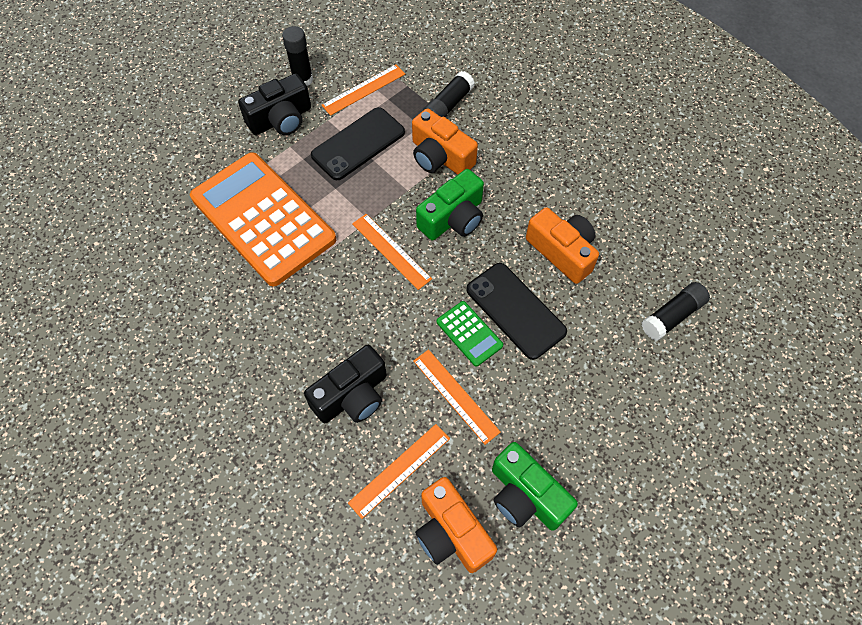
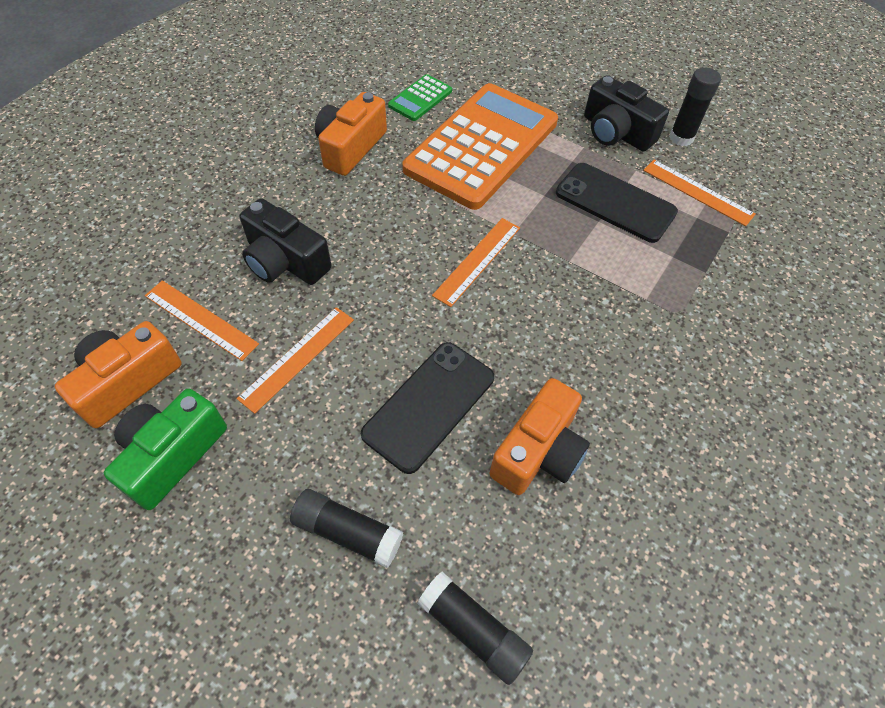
camera: 75 degrees right, 5 degrees down
(440, 156) = (634, 284): orange camera -> orange camera (350, 147)
(448, 105) = (721, 279): black glue stick -> black glue stick (348, 532)
(453, 218) = (546, 314): green camera -> none
(469, 333) = (384, 358): green calculator -> green calculator (420, 98)

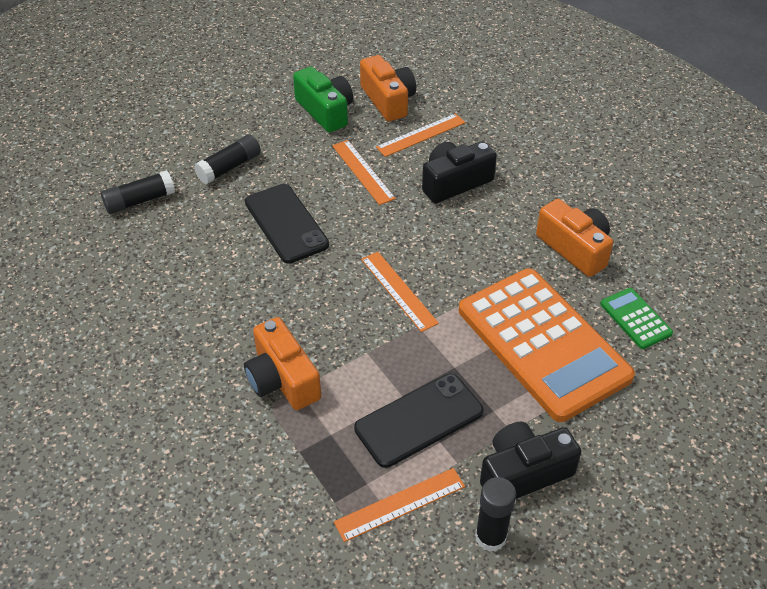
camera: 115 degrees right, 10 degrees down
(538, 451) = (216, 266): orange camera -> orange camera (282, 379)

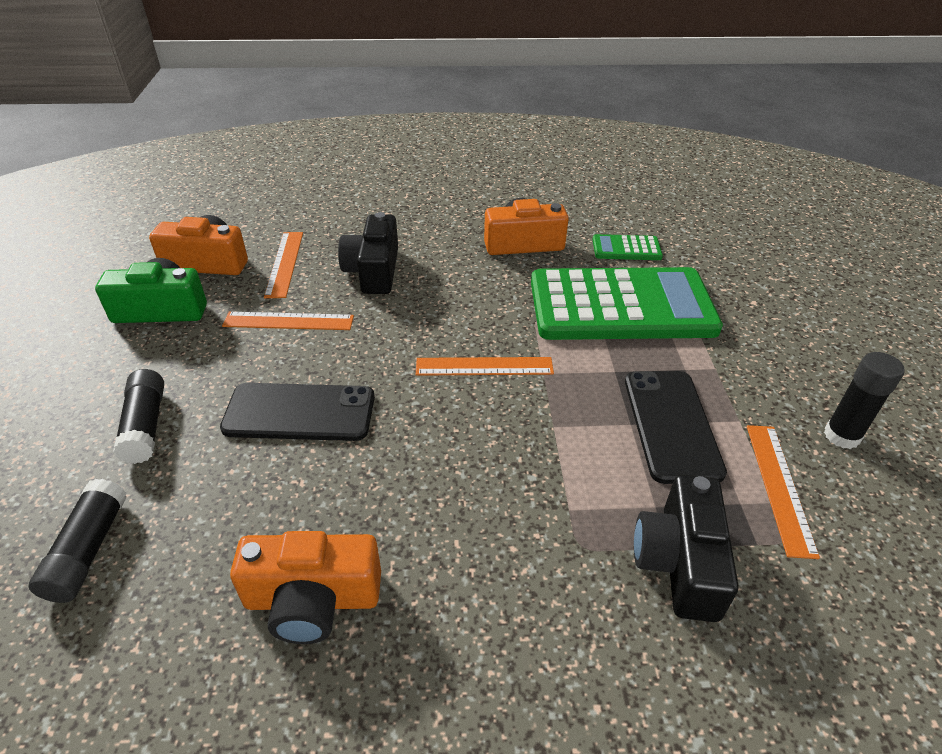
camera: 60 degrees left, 5 degrees down
(282, 379) = (546, 518): orange camera -> orange camera (312, 599)
(523, 473) = (770, 382): black camera -> black camera (679, 562)
(543, 343) = (621, 306): orange calculator -> green calculator

